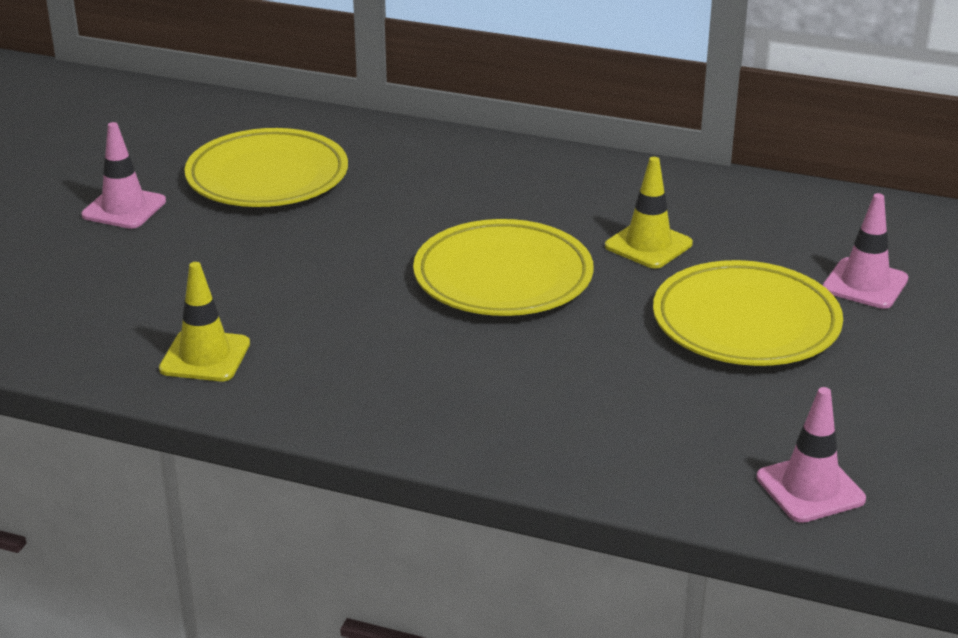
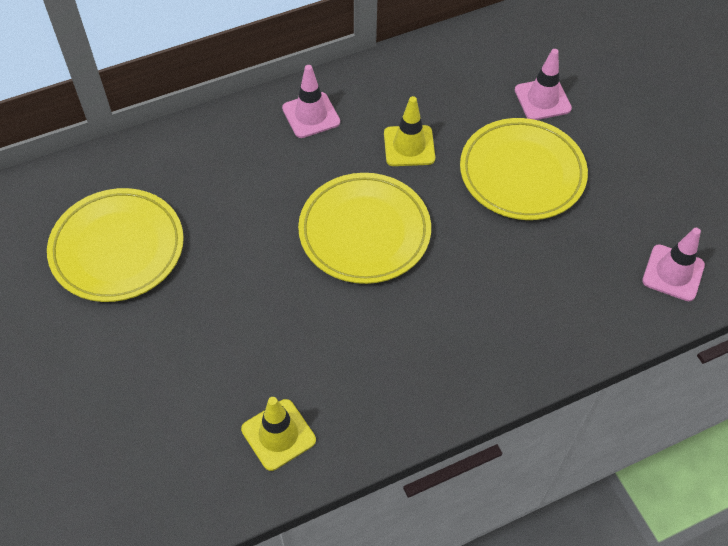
camera: 45 degrees left, 25 degrees up
(124, 208) = (56, 350): pink traffic cone -> pink traffic cone (311, 115)

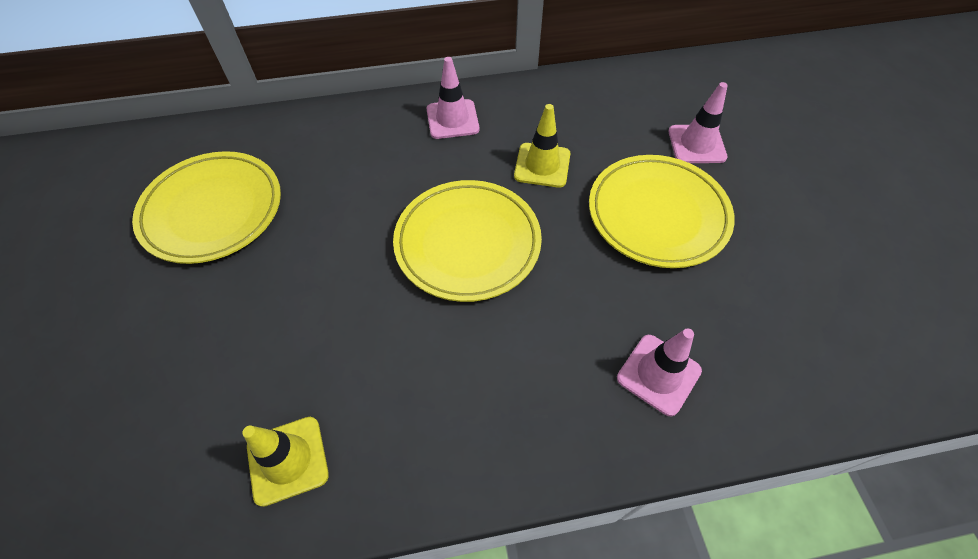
camera: 15 degrees right, 0 degrees up
(673, 273) = (820, 365): pink traffic cone -> pink traffic cone (658, 374)

